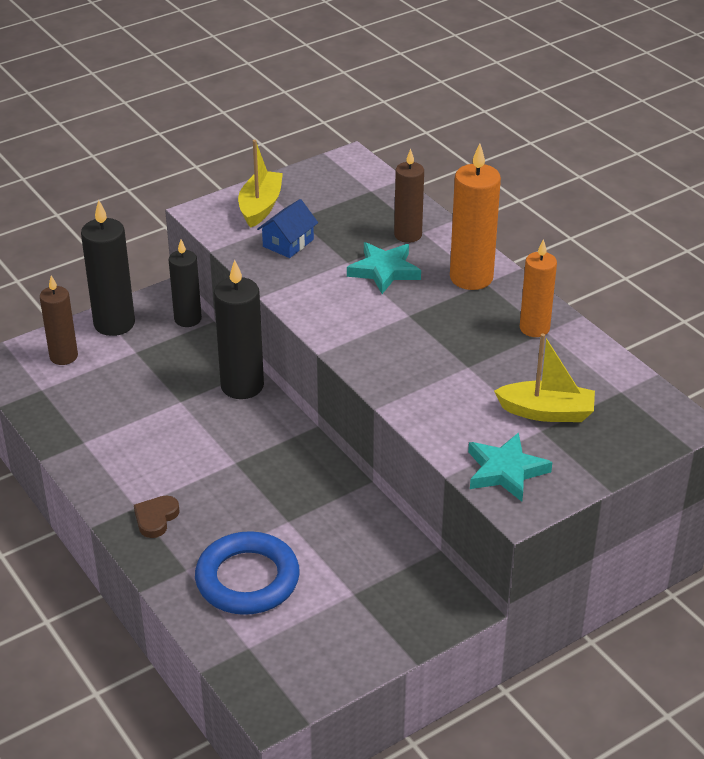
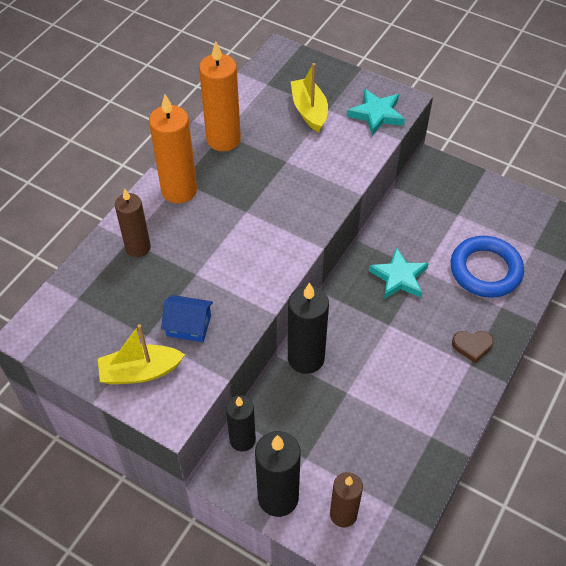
camera: 115 degrees left, 15 degrees up
(384, 271) = (196, 245): turquoise star -> turquoise star (399, 277)
(534, 328) = (223, 139): orange candle -> orange candle, size x1.50

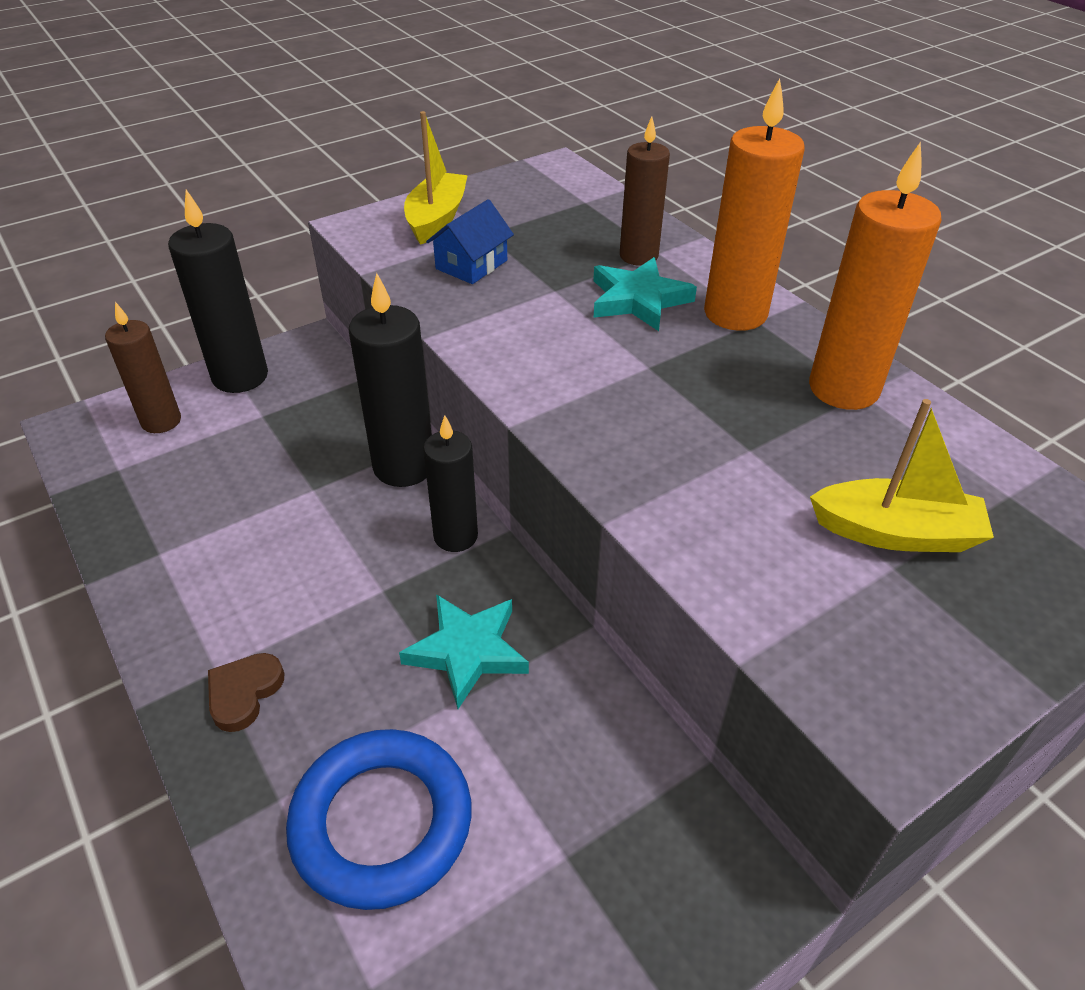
camera: 115 degrees right, 10 degrees down
(242, 440) = (339, 371): black candle -> black candle (455, 536)
(377, 114) = (848, 653): turquoise star -> turquoise star (638, 300)

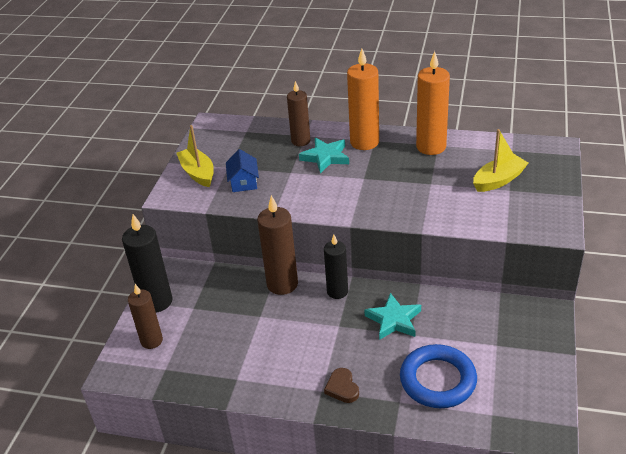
camera: 40 degrees left, 5 degrees down
(404, 467) = (282, 284): black candle -> brown candle

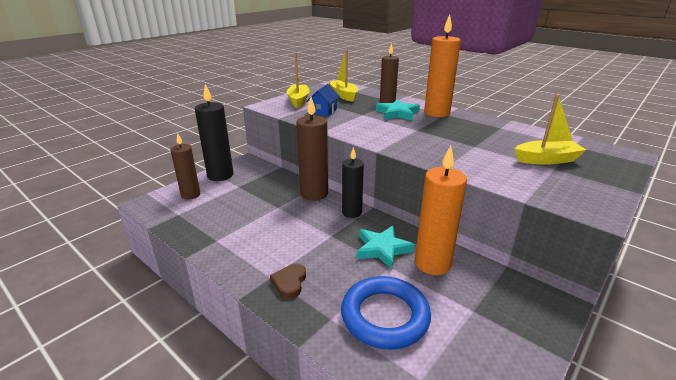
camera: 25 degrees right, 10 degrees down
(241, 144) = (343, 95): none -> yellow boat
(431, 147) = (493, 127): orange candle -> orange candle (432, 263)

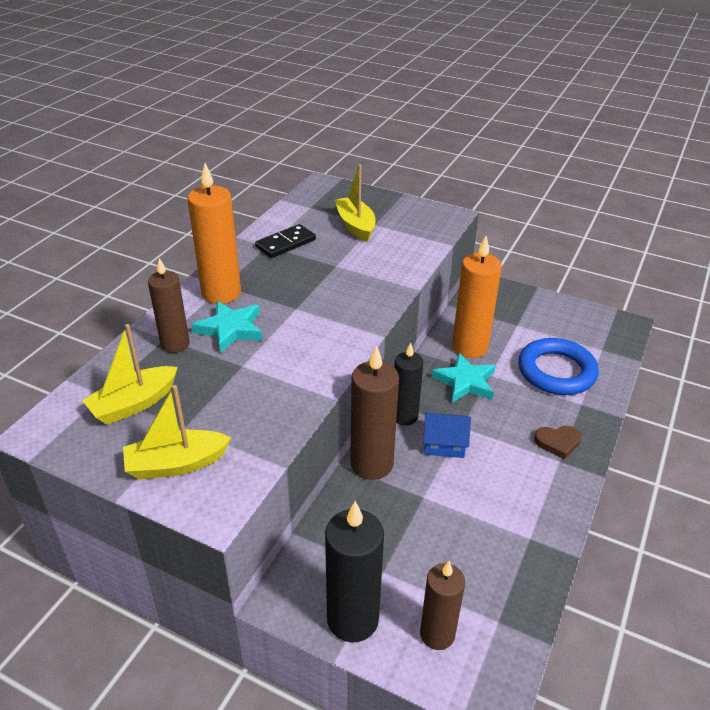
camera: 105 degrees left, 10 degrees up
(323, 111) = (235, 415): blue house -> blue house (444, 444)
(505, 133) = (286, 243): none -> black domino

